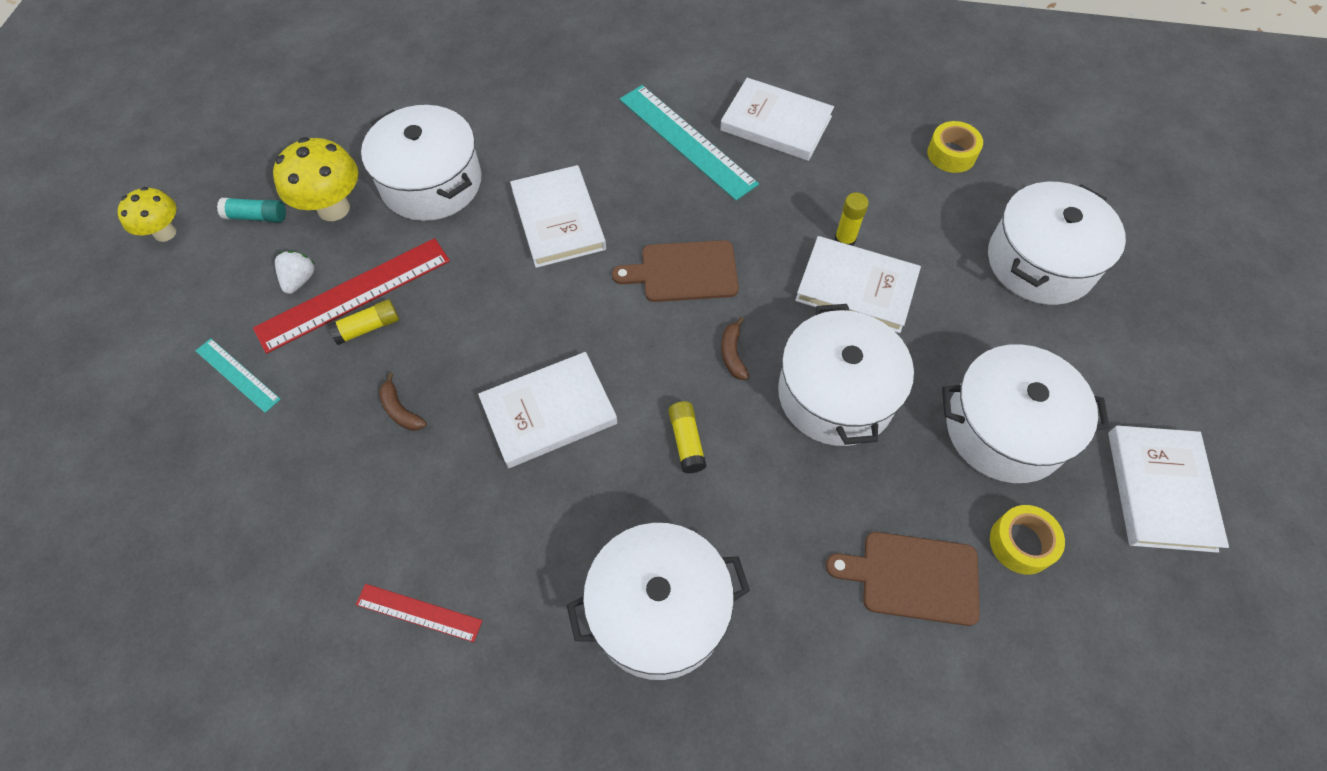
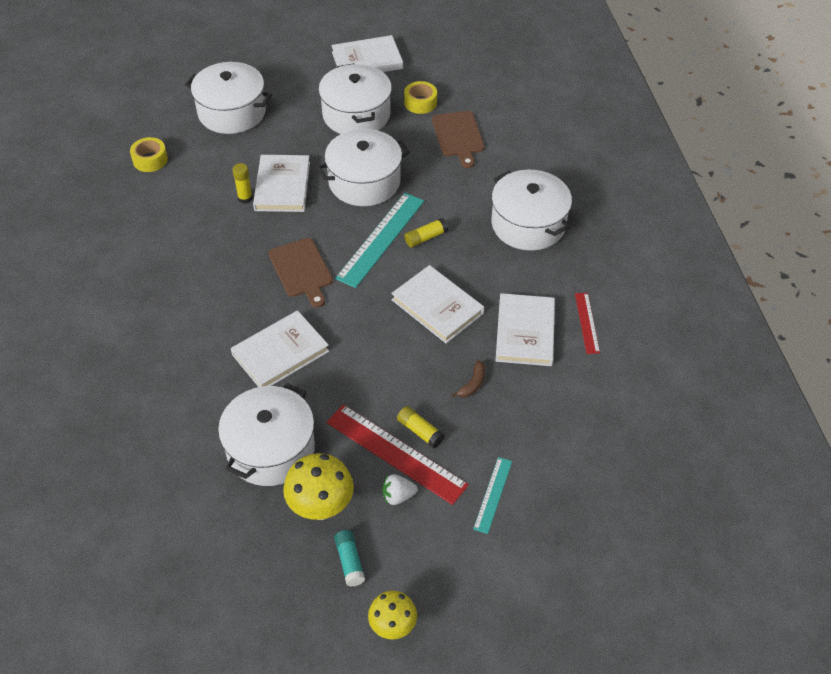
camera: 110 degrees left, 10 degrees down
(687, 141) = (176, 300): turquoise ruler -> turquoise ruler (380, 239)
(732, 354) = (356, 231): brown banana -> none
(776, 123) = (144, 253): white book -> white book (525, 332)

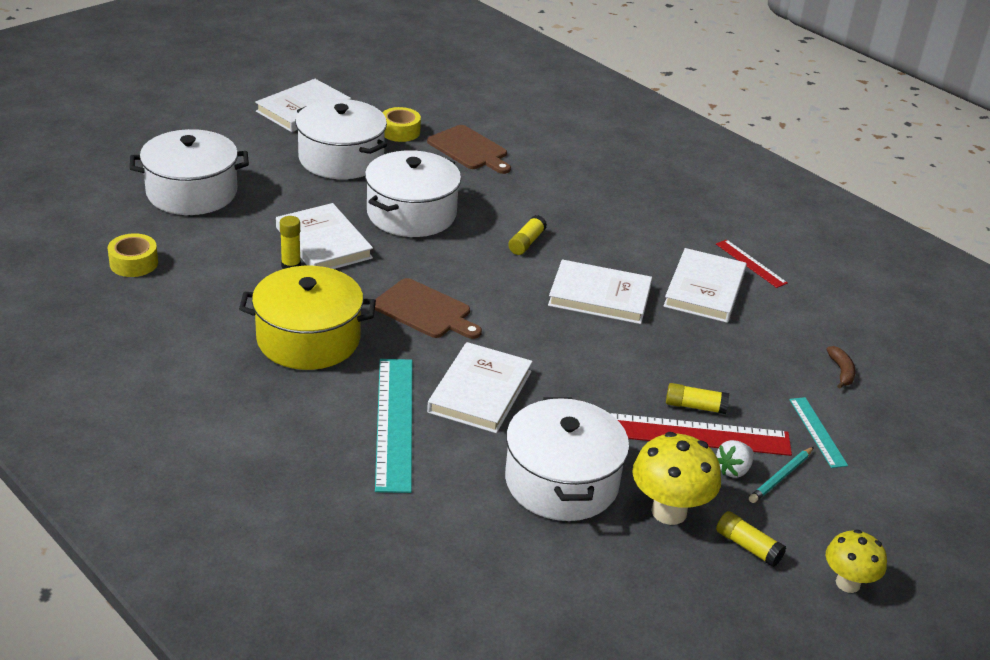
camera: 35 degrees left, 15 degrees down
(206, 263) = (308, 339): none -> yellow pot
(349, 561) = (748, 546): turquoise glue stick -> yellow glue stick
(380, 239) = (481, 257): turquoise ruler -> turquoise ruler (394, 423)
(427, 519) = (781, 477): none -> turquoise pencil
(472, 384) = (702, 348): brown banana -> brown banana (841, 371)
(525, 332) = (704, 289): white book -> white book turned 45 degrees clockwise
(528, 224) = (614, 202): white pot -> none

